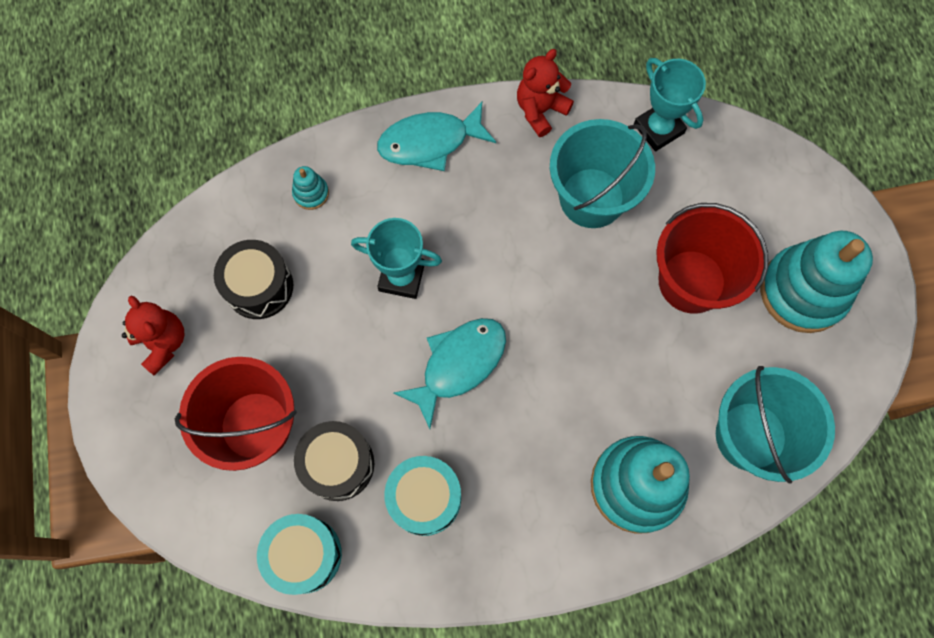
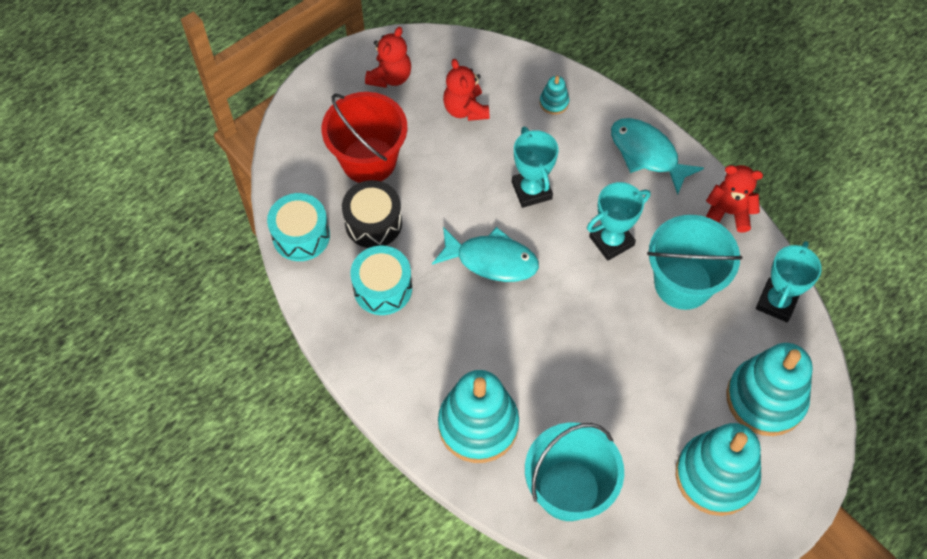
camera: 60 degrees right, 10 degrees down
(259, 286) = (465, 109): black drum -> red teddy bear
(507, 235) = (611, 241): none -> turquoise trophy
(691, 281) = (665, 387): red bucket -> none
(749, 200) = (765, 399): none -> turquoise stacking toy

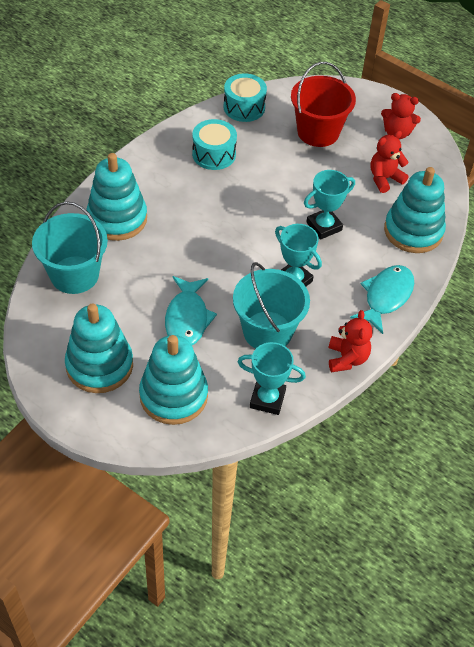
camera: 75 degrees right, 10 degrees down
(373, 223) = (266, 142): black drum -> none
(491, 260) = (254, 210): turquoise fish -> turquoise fish (187, 318)
(554, 102) = (413, 231): turquoise stacking toy -> turquoise stacking toy, size x2.37

